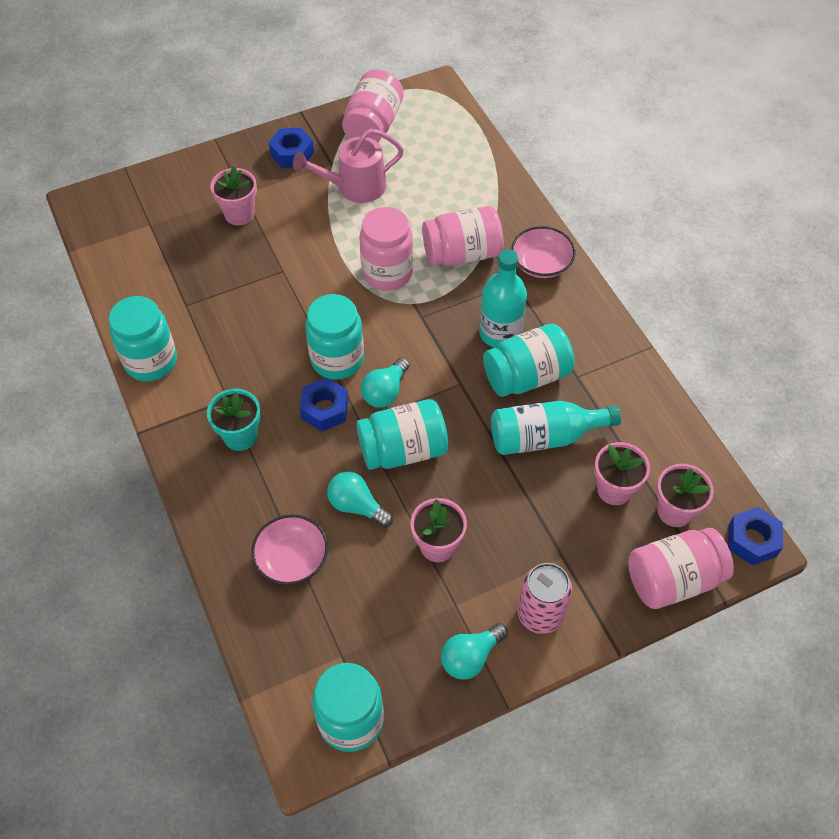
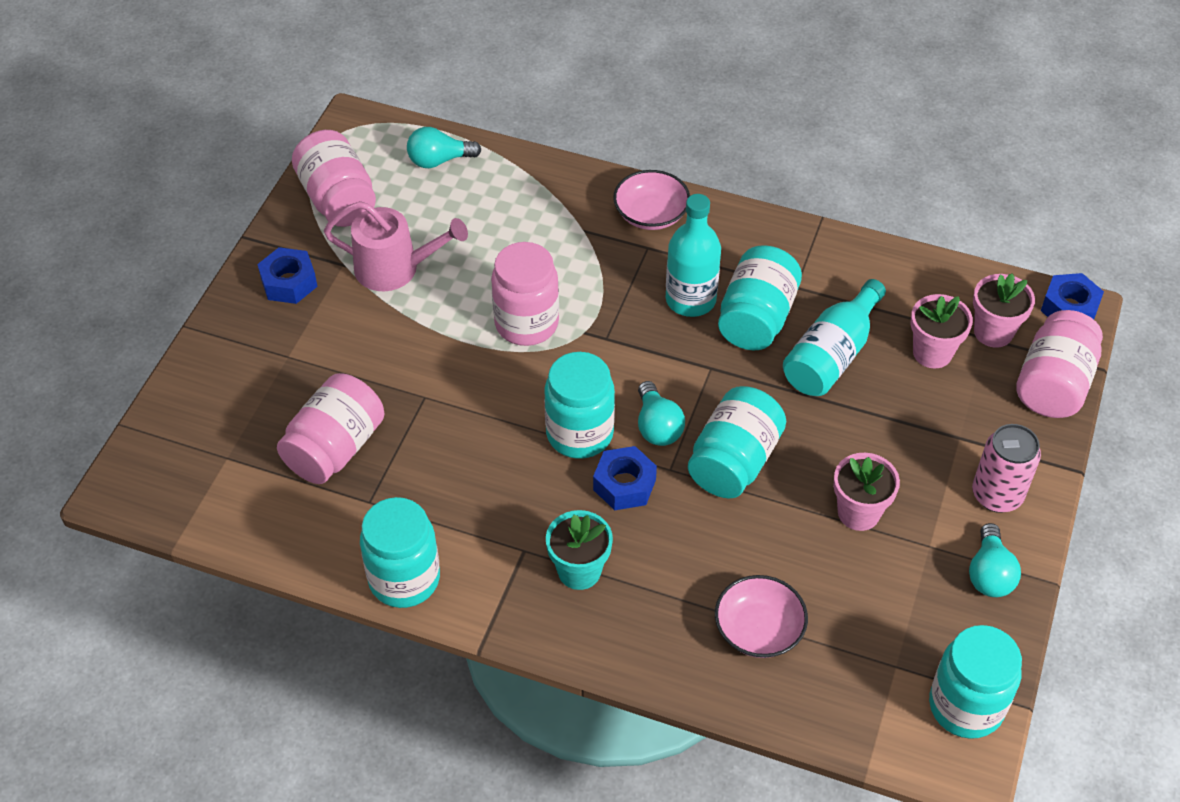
camera: 45 degrees left, 5 degrees down
(239, 214) = (310, 378): pink flower pot -> none
(355, 187) = (394, 268): pink watering can -> pink watering can turned 105 degrees counterclockwise
(357, 506) = (755, 539): turquoise light bulb -> turquoise light bulb (439, 160)
(462, 254) = (572, 256): pink jar -> pink jar (335, 448)

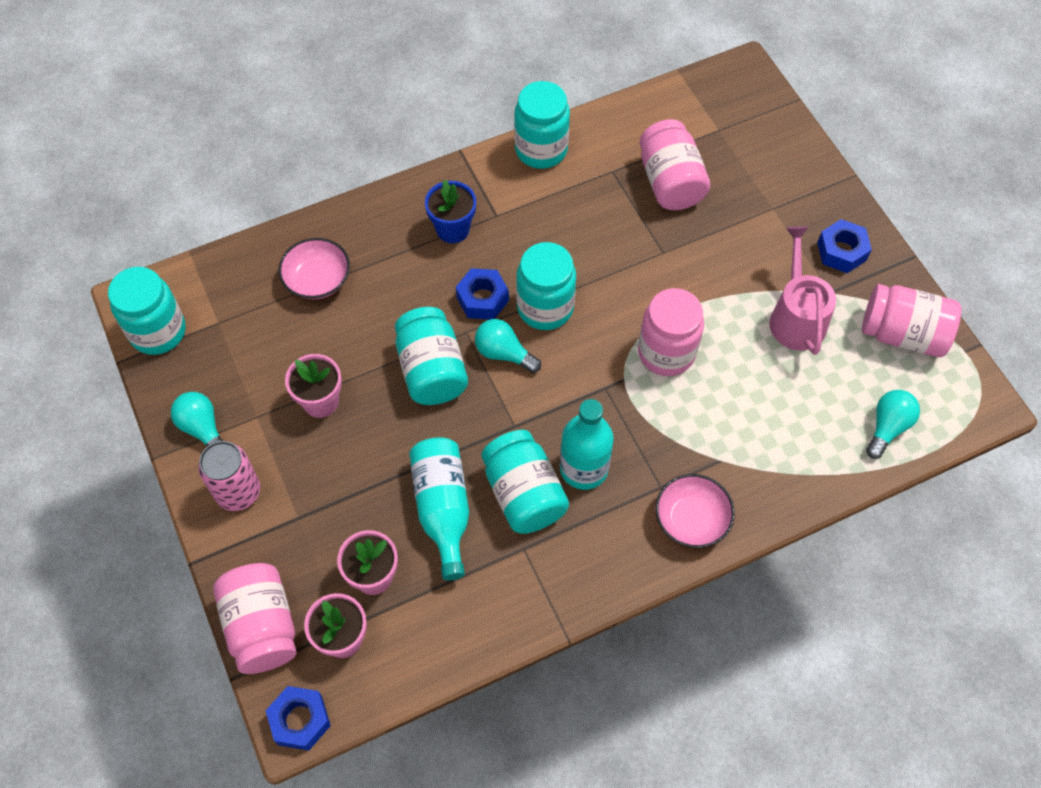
camera: 135 degrees right, 10 degrees up
(394, 268) = (796, 317): pink watering can -> pink watering can turned 120 degrees clockwise
(579, 571) = (453, 229): turquoise flower pot -> blue flower pot

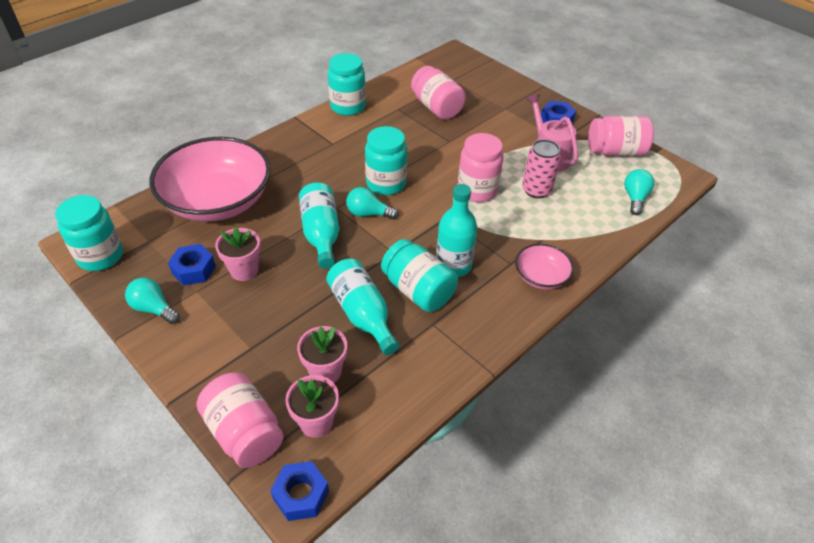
camera: 20 degrees left, 15 degrees down
(238, 492) = (195, 343): pink can -> pink can (536, 190)
(317, 279) = (218, 201): pink bowl -> pink bowl, size x2.18
(432, 370) = (321, 234): turquoise jar -> turquoise bottle
(453, 229) = (305, 156): blue flower pot -> none
(482, 299) = (341, 188): blue nut -> blue nut (194, 269)

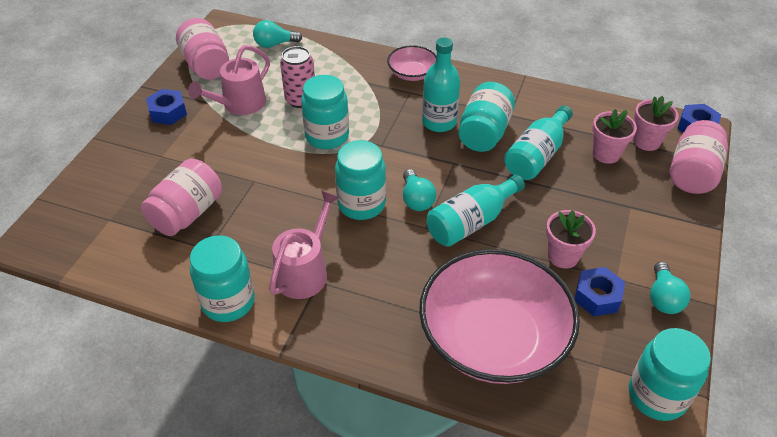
camera: 115 degrees left, 0 degrees up
(345, 140) = (305, 271): none -> pink watering can
(477, 190) = (327, 136): pink jar -> turquoise jar

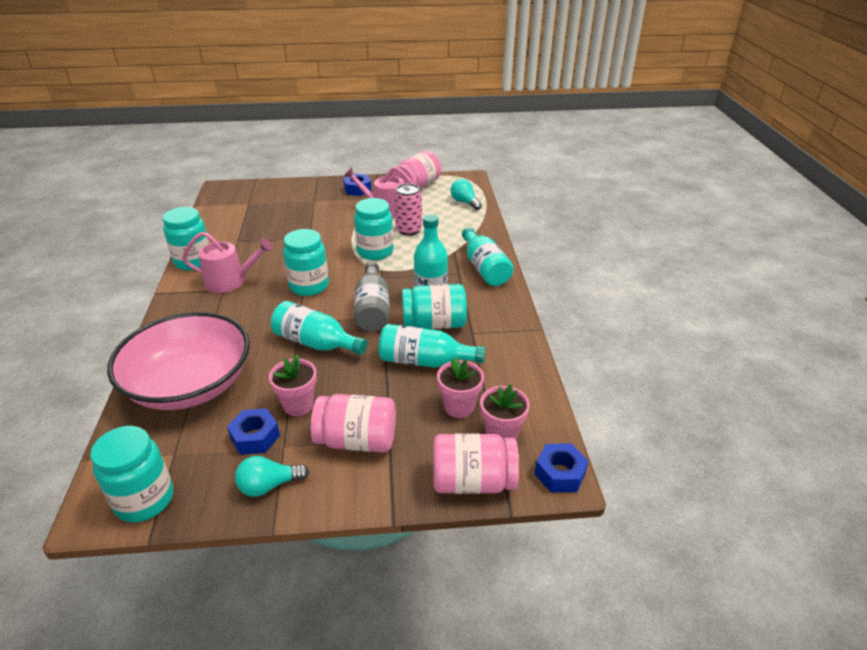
camera: 65 degrees right, 10 degrees down
(187, 213) = (266, 225): pink jar -> pink jar (357, 440)
(412, 73) = (484, 268): pink bowl -> turquoise bottle
(416, 199) = (328, 309): turquoise light bulb -> none
(435, 167) = (372, 309): none -> grey bottle

